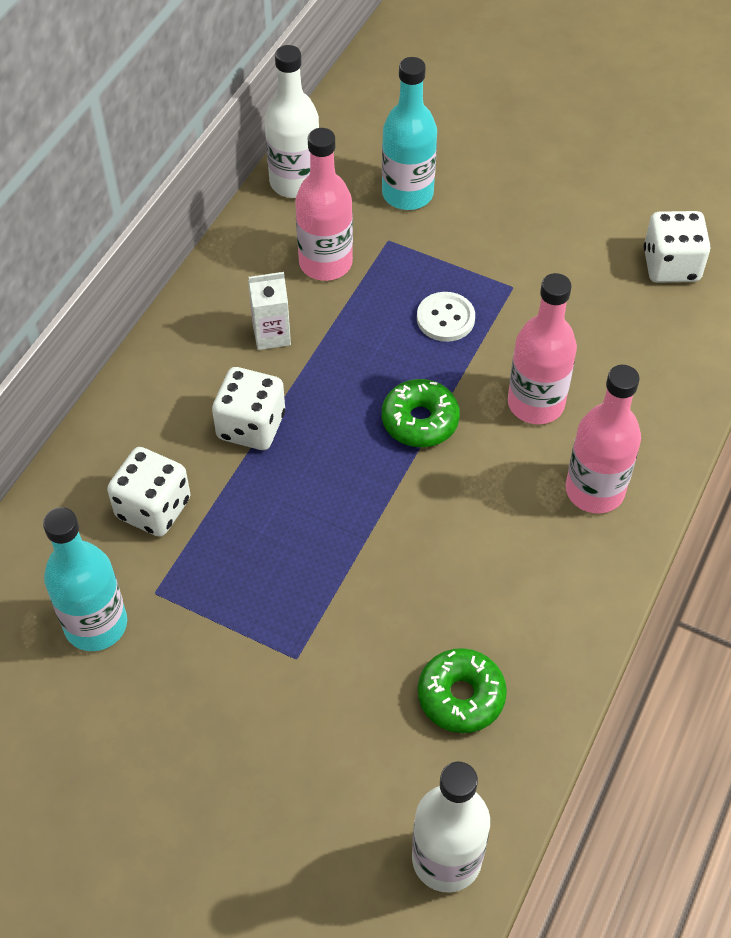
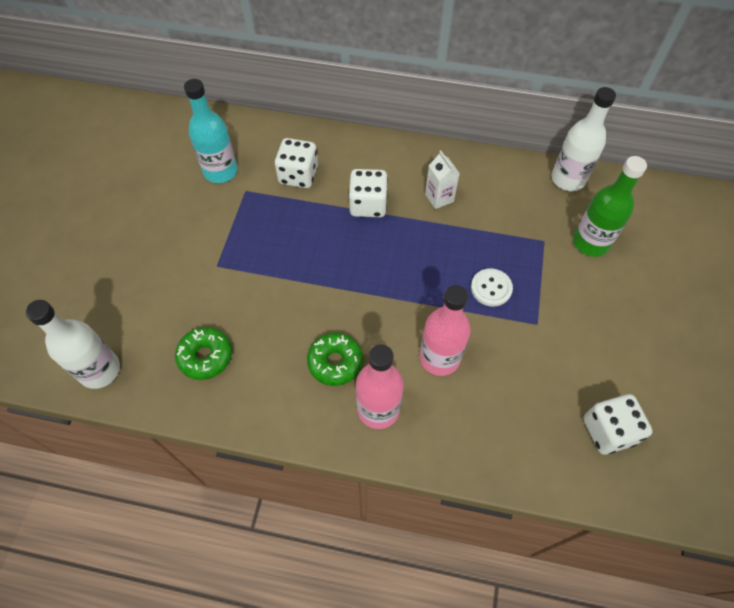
camera: 75 degrees right, 5 degrees up
(325, 263) = (508, 211): pink bottle -> none
(407, 194) = (590, 242): turquoise bottle -> green bottle
(420, 421) = (401, 291): green donut -> green donut (335, 362)

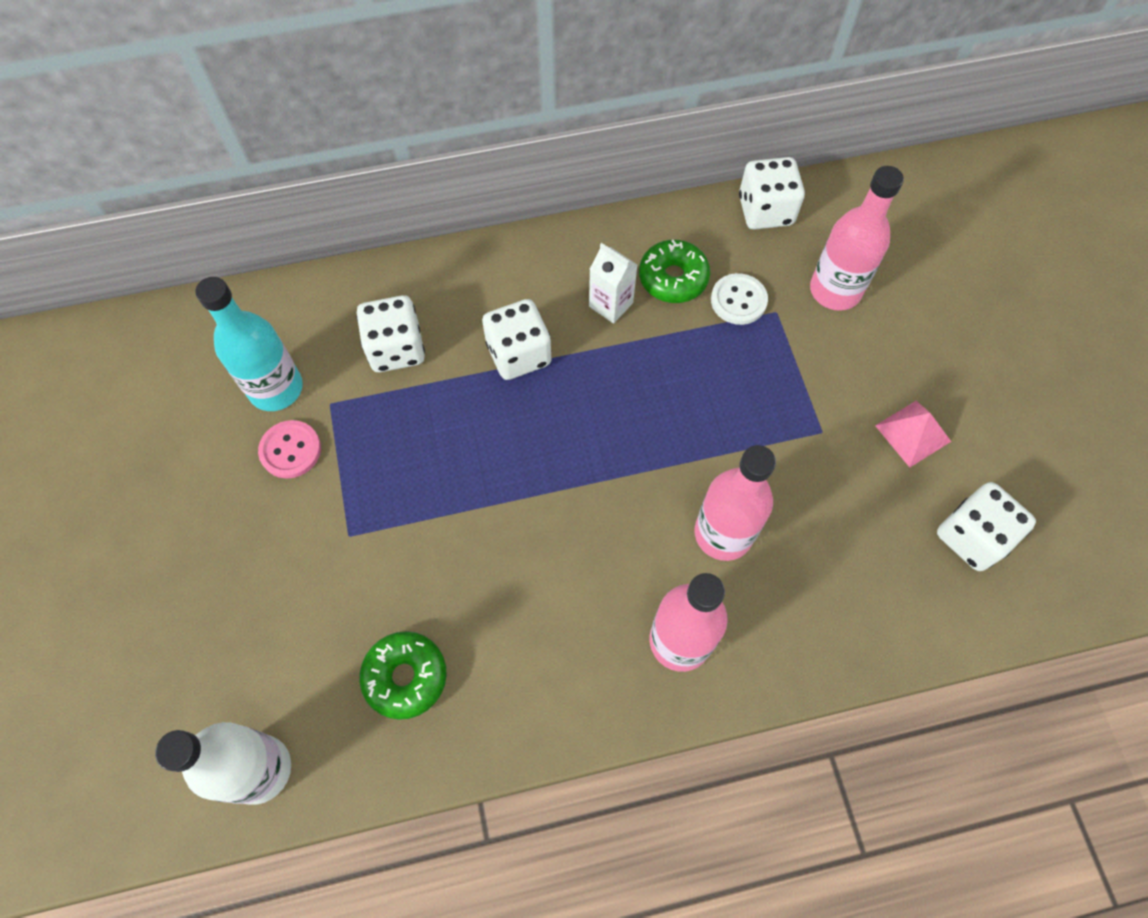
camera: 25 degrees left, 5 degrees up
(210, 207) = (290, 450): none -> pink button
(335, 362) = (590, 602): green donut -> green donut (673, 278)
(491, 288) = (741, 407): white button -> white button (738, 300)
(568, 179) = (765, 211): white bottle -> white dice
(590, 242) = (835, 290): green bottle -> pink bottle
(599, 349) = (912, 433): none -> pink pyramid

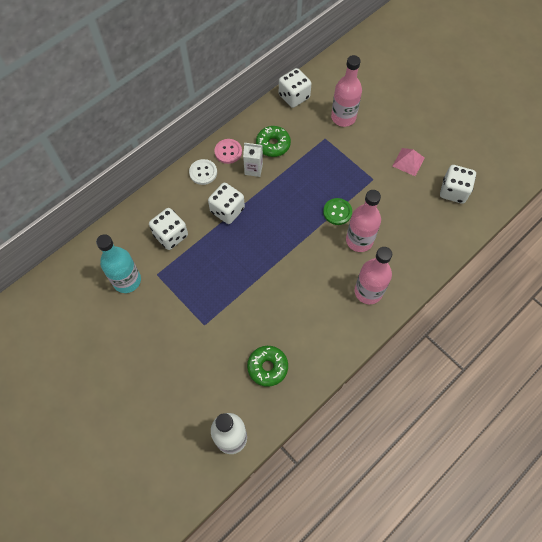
camera: 30 degrees left, 0 degrees up
(290, 450) = (153, 303): pink button -> pink button (228, 152)
(714, 459) = (337, 212): none -> green button
(738, 300) = (306, 141): white button -> white button (203, 172)

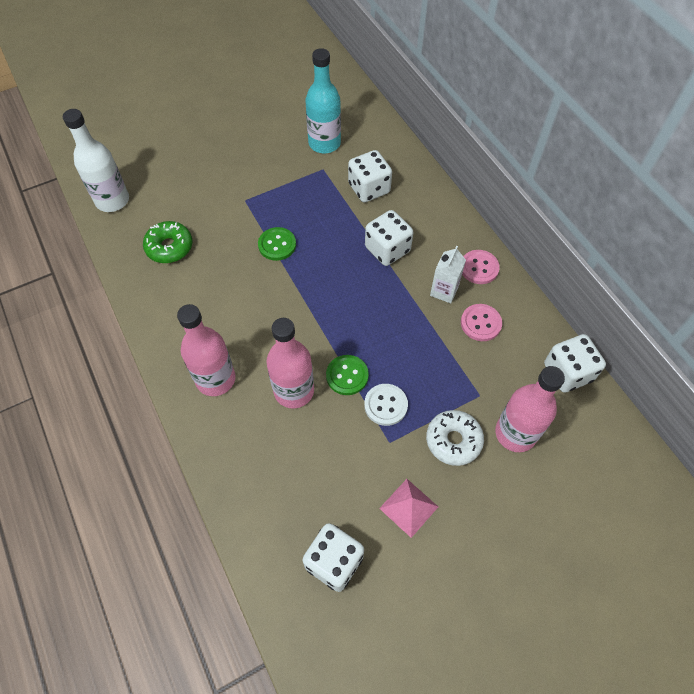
camera: 105 degrees right, 5 degrees down
(203, 172) = (451, 235): white button -> white button (385, 405)
(243, 286) = (277, 245): none -> green button
(273, 144) = (480, 323): green donut -> pink button
(359, 147) = (453, 440): none -> white donut

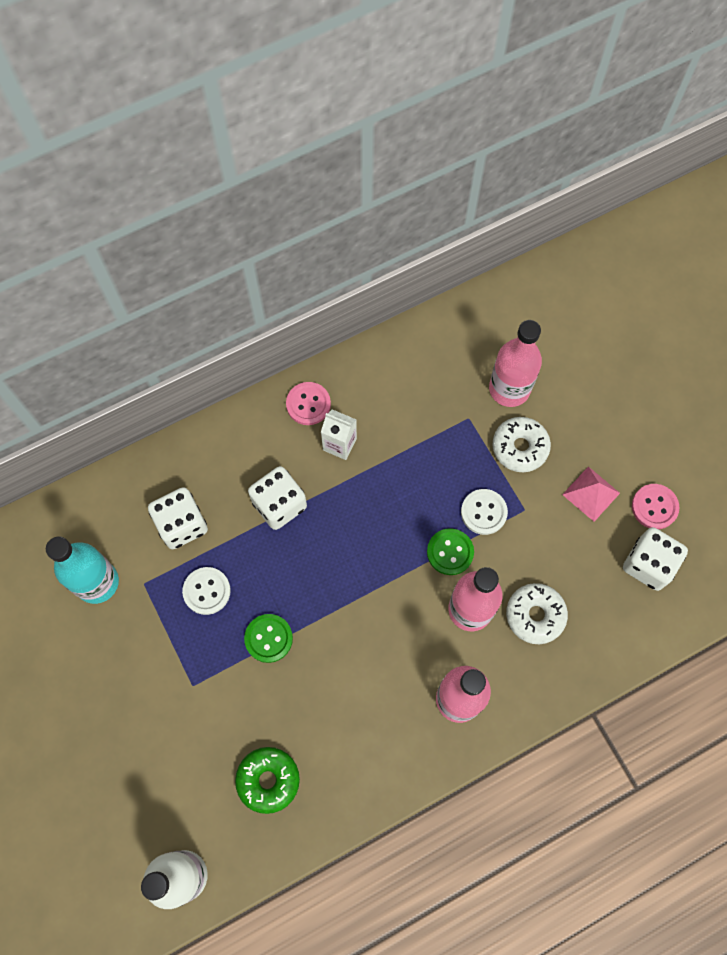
camera: 90 degrees left, 10 degrees up
(286, 446) = (535, 615): none -> white donut
(316, 205) = (207, 591): none -> white button
(480, 323) = (382, 409): pink button -> pink button (654, 507)
(567, 372) = (440, 331): white dice -> none

